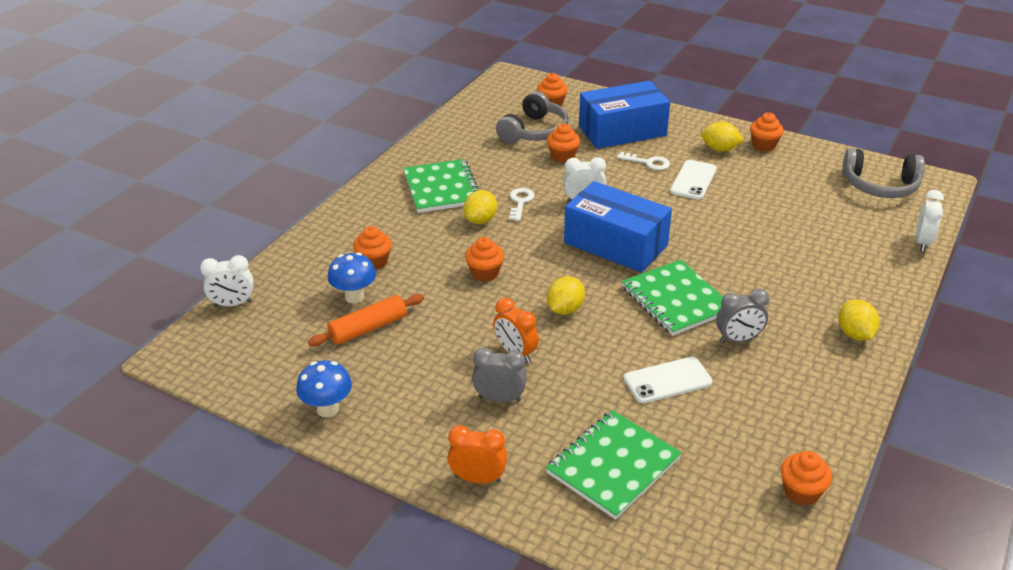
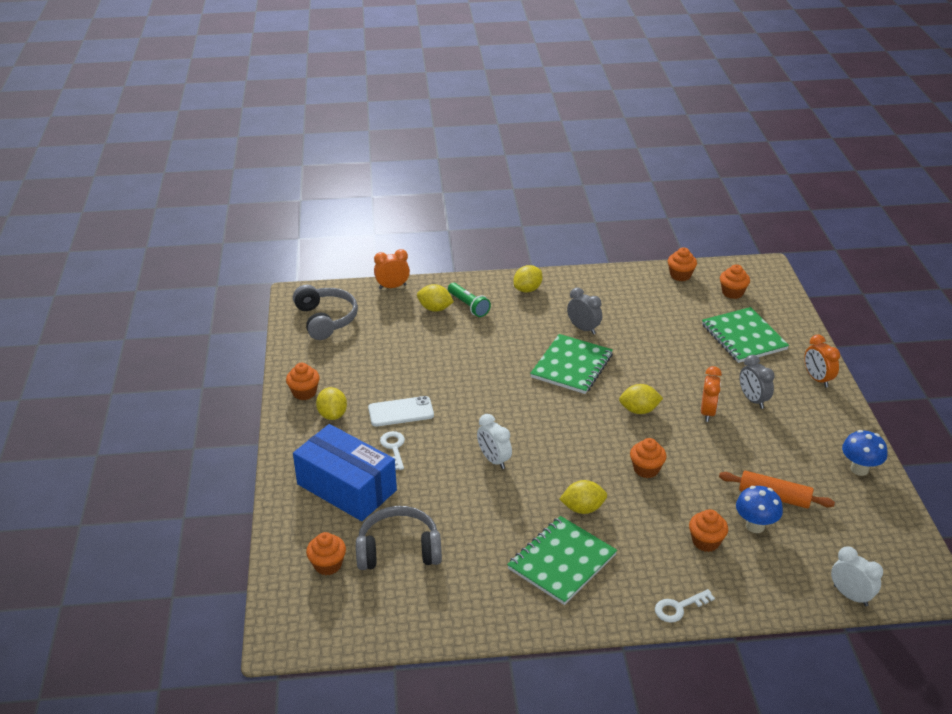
camera: 125 degrees left, 0 degrees up
(520, 202) = (532, 497): white key -> white key (679, 608)
(563, 156) = (430, 506): orange cupcake -> orange cupcake (732, 293)
(613, 466) = (743, 337): green notebook -> green notebook turned 60 degrees clockwise
(615, 244) = (536, 418): blue box -> none
(667, 380) = (654, 342): white phone -> none
(846, 278) = (468, 306): none -> green flashlight
(856, 254) = (435, 309): none -> yellow lemon
(922, 242) = (392, 287): white clock -> orange clock

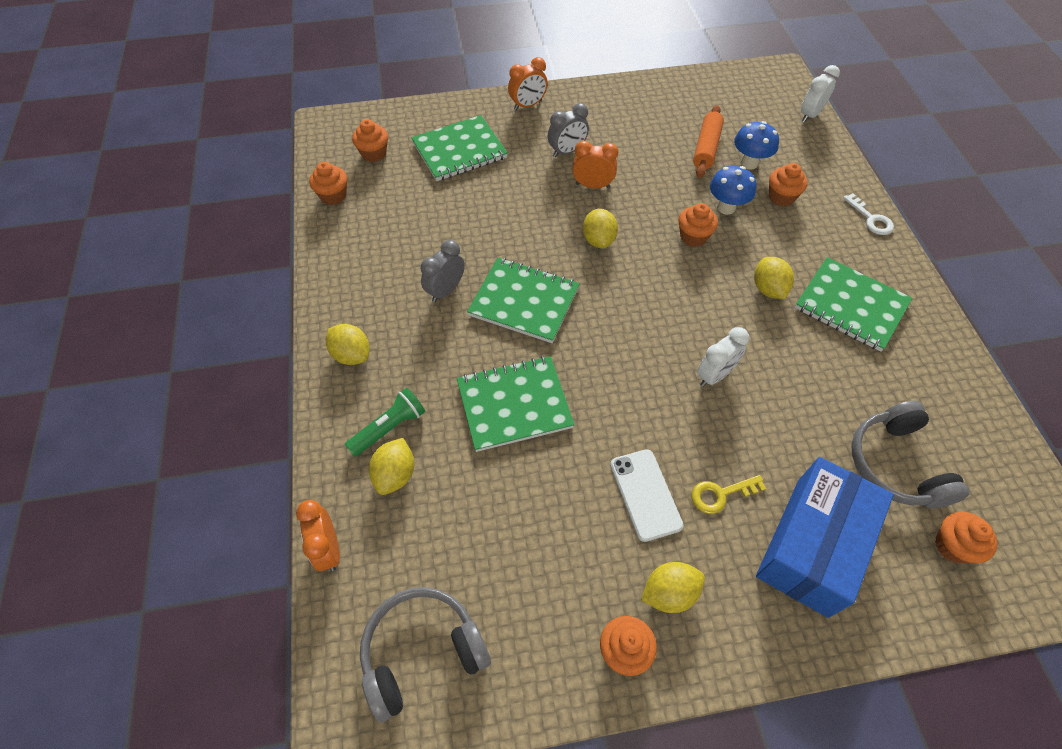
camera: 95 degrees left, 20 degrees up
(393, 448) = (721, 494): white key -> yellow key
(479, 357) = (514, 404): none -> green notebook
(859, 469) = (654, 93): blue mushroom -> blue mushroom (726, 208)

